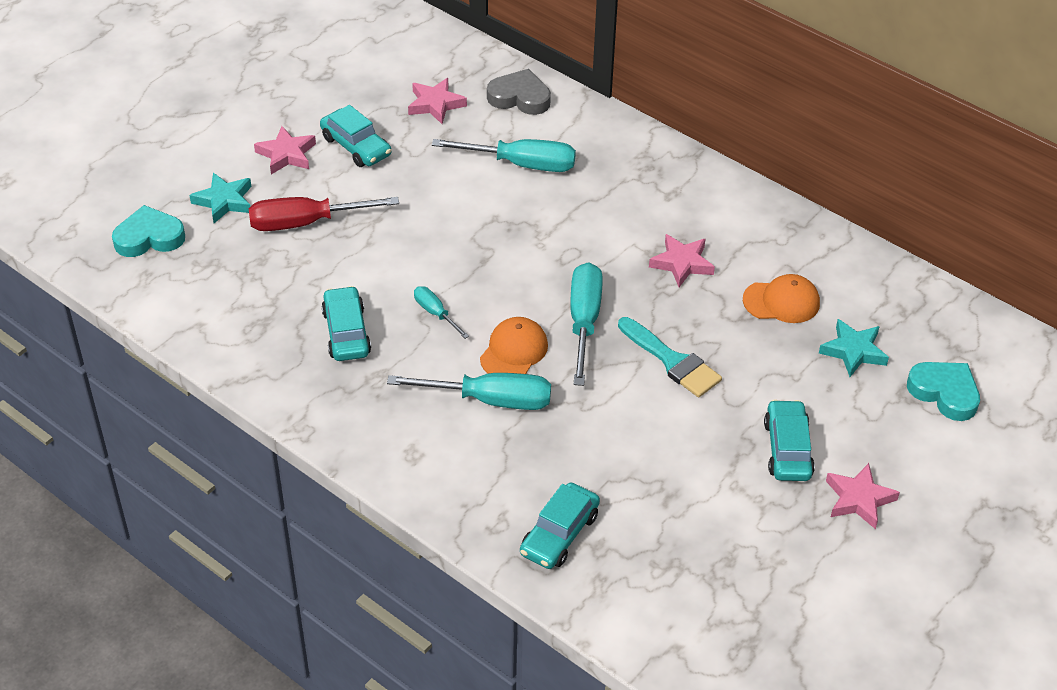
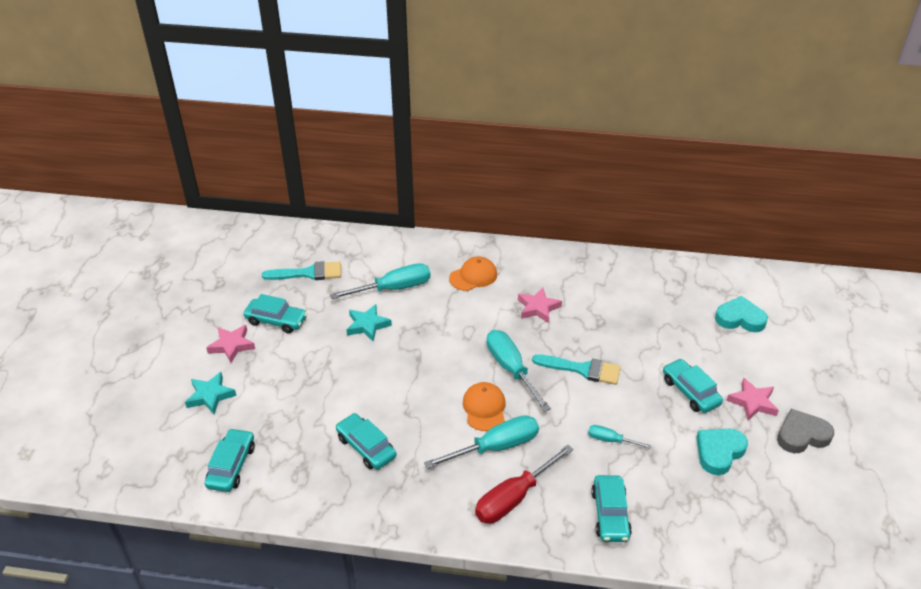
camera: 30 degrees left, 5 degrees down
(149, 237) = (172, 445): turquoise heart -> turquoise heart (719, 452)
(192, 286) = (231, 466): none -> turquoise car
(304, 223) = (279, 386): red screwdriver -> red screwdriver (513, 498)
(435, 104) = (308, 273): pink star -> turquoise brush
(435, 313) = (414, 406): turquoise screwdriver -> turquoise screwdriver (610, 440)
(519, 97) = (359, 248): grey heart -> grey heart (802, 435)
(781, 302) = (611, 306): orange cap -> orange cap (473, 276)
(853, 351) = (674, 317): turquoise star -> turquoise star (367, 325)

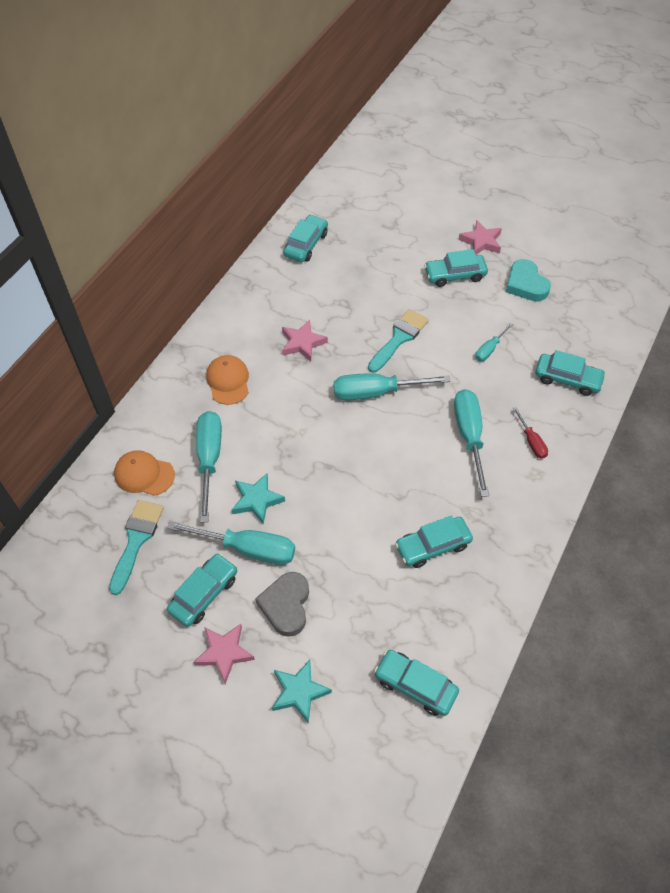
camera: 70 degrees left, 15 degrees up
(322, 333) = (249, 549): none -> turquoise screwdriver
(484, 408) = (418, 430): orange cap -> orange cap (144, 474)
(513, 498) = (531, 442): red screwdriver -> red screwdriver, size x0.52
(652, 279) = (306, 244): none -> turquoise car
(740, 318) = (384, 208): turquoise heart -> none
(802, 435) = (525, 228): grey heart -> grey heart (286, 605)

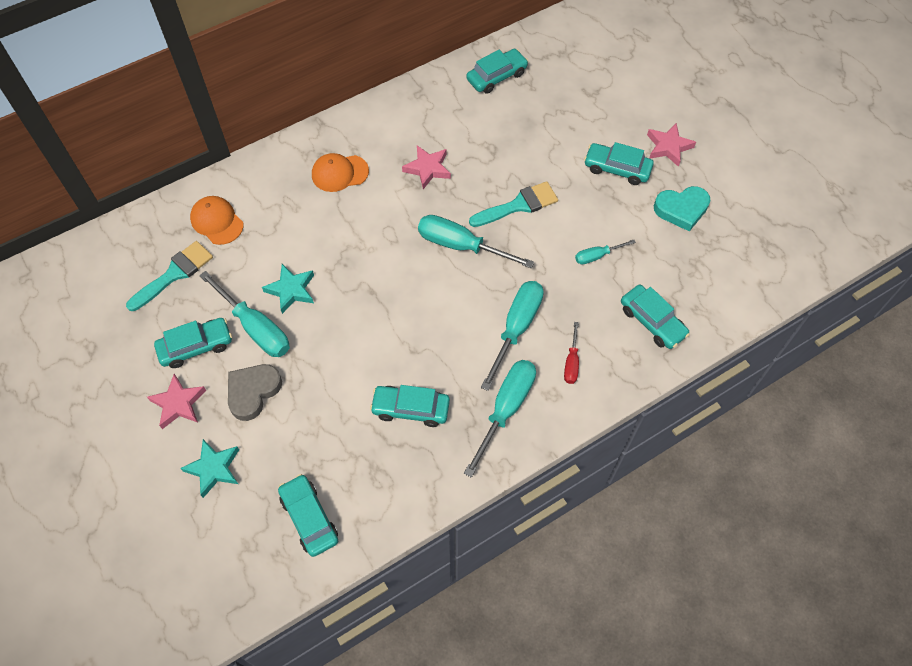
camera: 30 degrees right, 5 degrees up
(209, 458) = (277, 234): turquoise screwdriver -> turquoise screwdriver (506, 408)
(228, 381) = (339, 173): orange cap -> orange cap turned 120 degrees counterclockwise
(525, 284) = (681, 209): turquoise heart -> turquoise heart turned 105 degrees counterclockwise

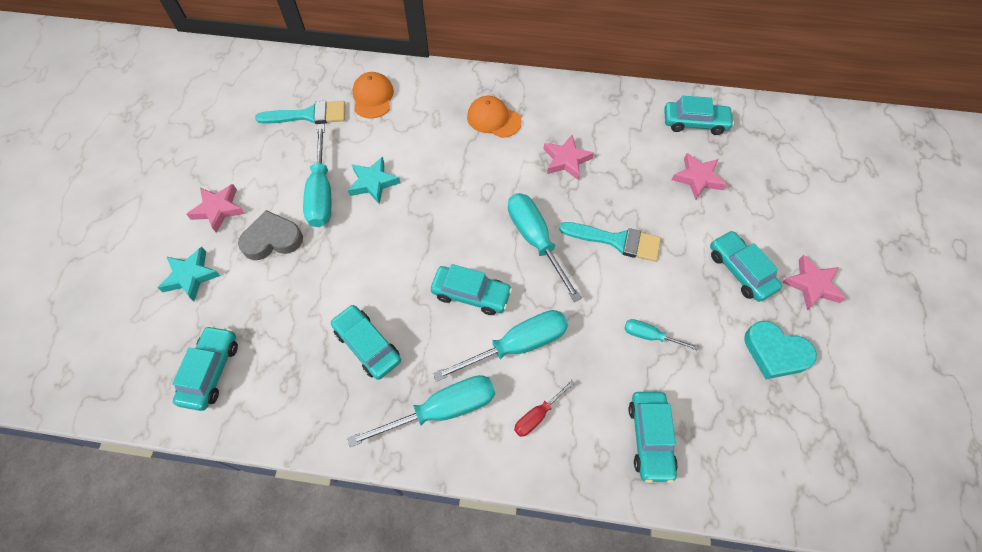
camera: 40 degrees right, 0 degrees up
(196, 347) = (270, 177): turquoise car -> turquoise car (471, 294)
(534, 119) = (697, 178): none -> pink star

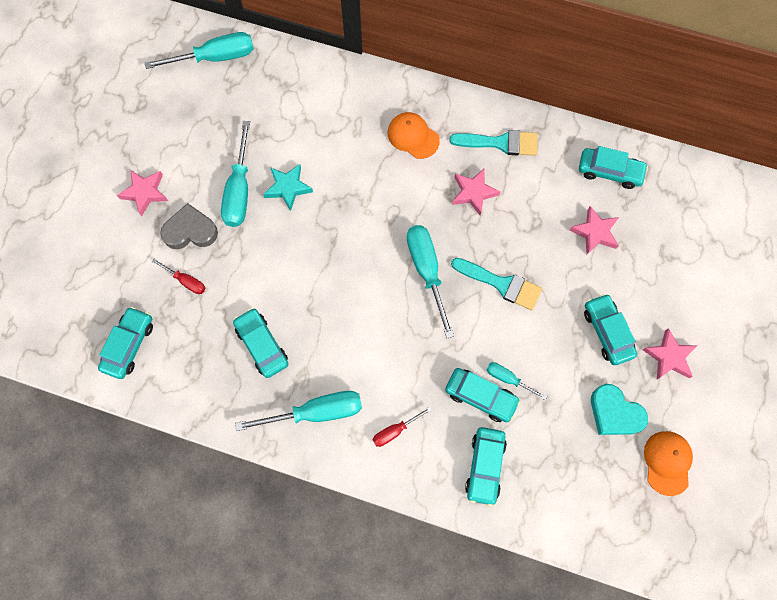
camera: 10 degrees right, 10 degrees up
(191, 276) = (117, 255): turquoise star -> none
(273, 291) = (186, 281): none -> red screwdriver
(309, 115) = (236, 104): turquoise brush -> turquoise brush (500, 143)
(373, 97) = (300, 93): orange cap -> orange cap (667, 462)
(471, 294) = (359, 313): turquoise car -> turquoise car (480, 397)
(518, 345) = (391, 367): turquoise screwdriver -> turquoise screwdriver (216, 57)

